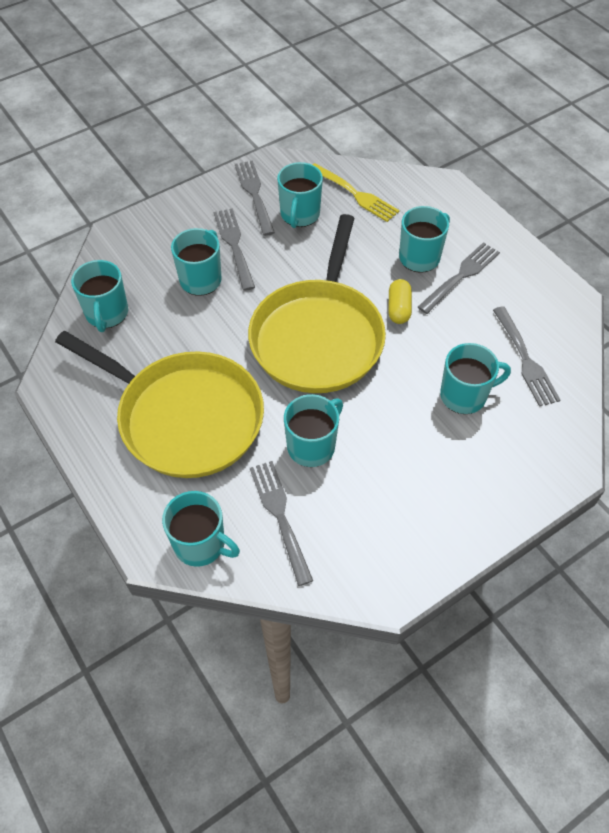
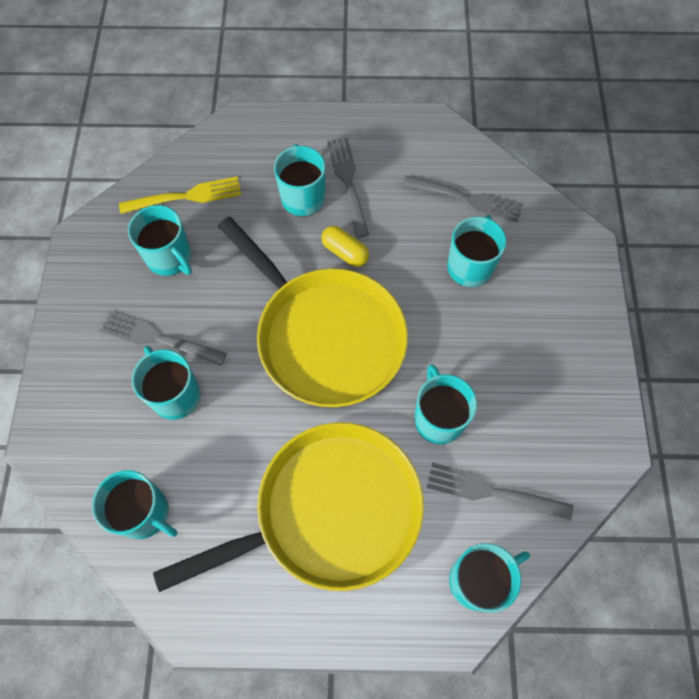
camera: 55 degrees left, 10 degrees up
(255, 195) = (110, 279): grey fork -> none

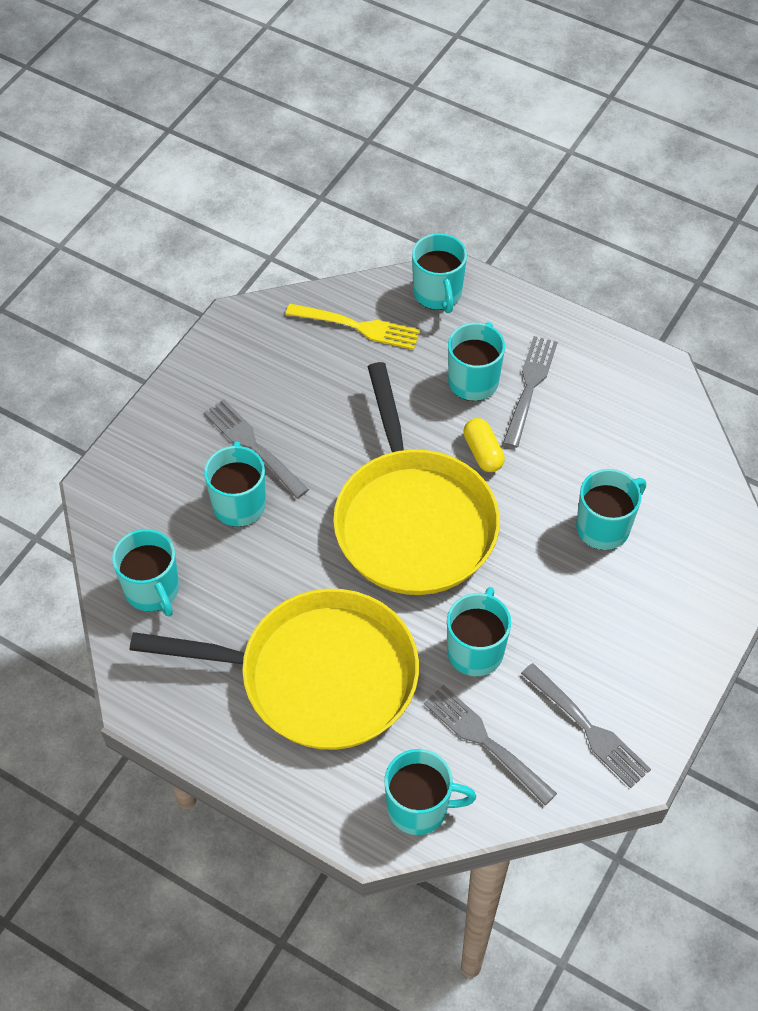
camera: 30 degrees right, 10 degrees down
(170, 258) = (308, 377): turquoise mug -> turquoise mug (438, 294)
(466, 199) = (645, 460): grey fork -> grey fork (587, 728)

